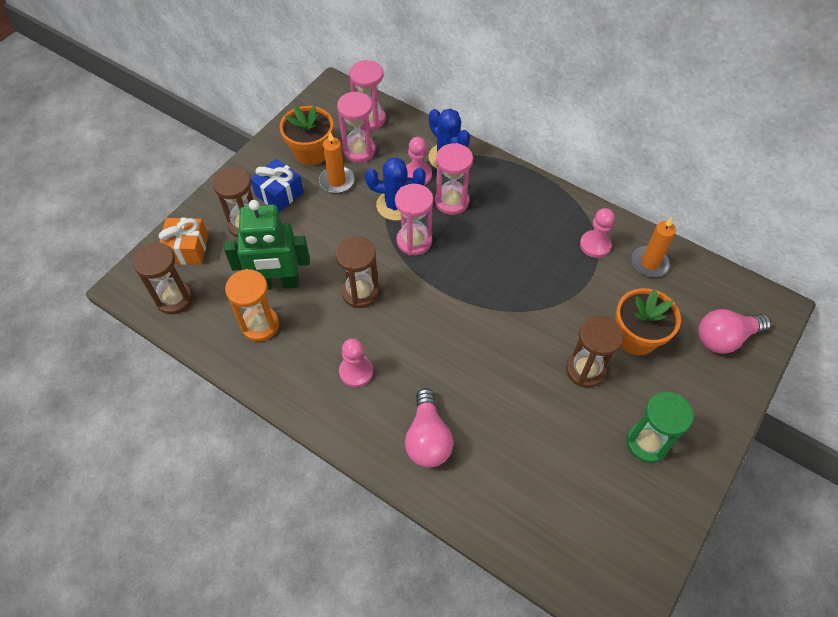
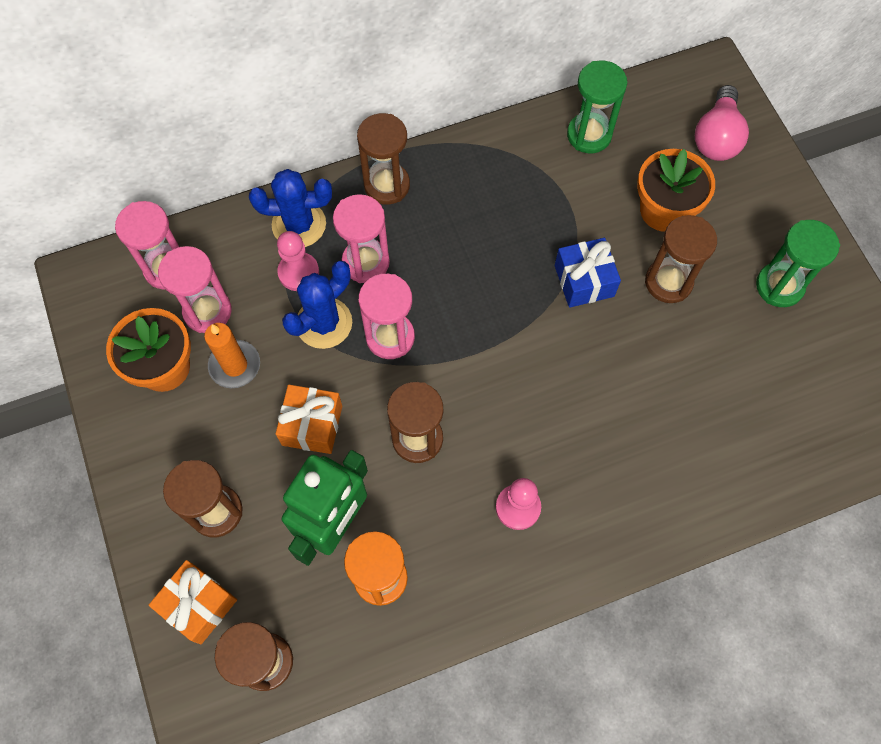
camera: 55 degrees left, 10 degrees up
(279, 194) = (199, 443): blue gift -> blue gift (584, 281)
(329, 237) = (312, 425): none -> orange gift
(427, 438) = (647, 484): pink light bulb -> none
(511, 182) = (387, 185): none -> brown hourglass
(595, 245) = (531, 166): pink pawn -> none
(649, 263) = (589, 135): orange candle -> green hourglass

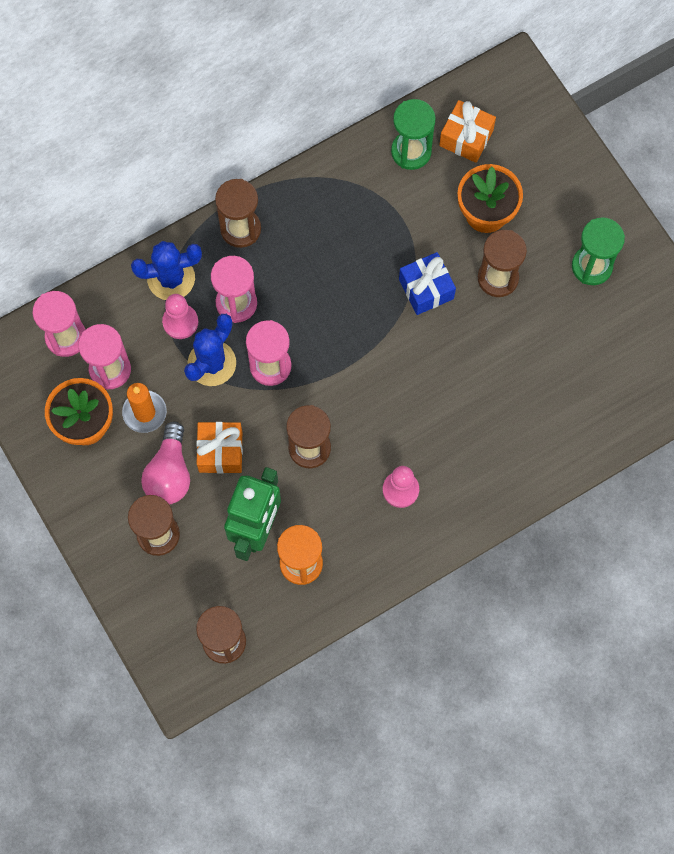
camera: 10 degrees left, 5 degrees up
(198, 605) = (161, 609): orange gift -> orange gift (466, 138)
(716, 137) = (524, 136): pink light bulb -> pink light bulb (169, 473)

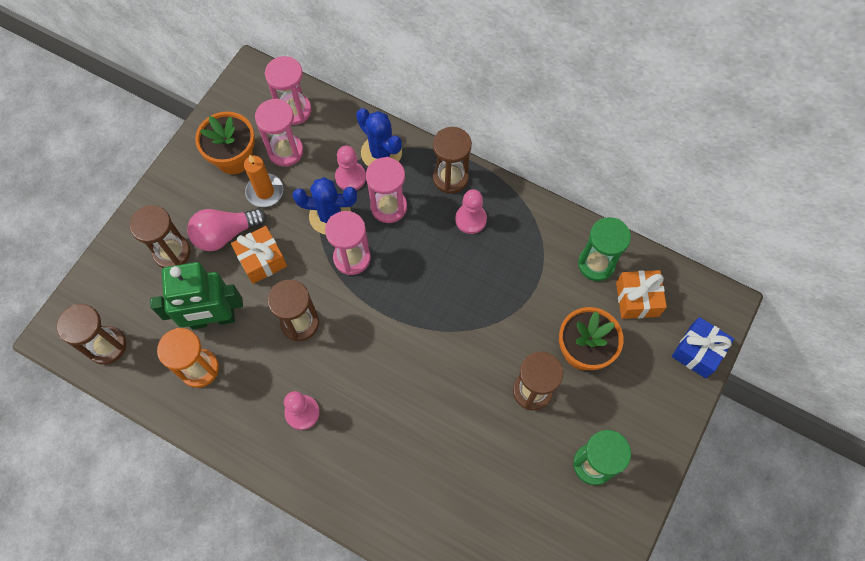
camera: 60 degrees right, 5 degrees down
(297, 235) = (470, 219): none -> pink pawn
(426, 289) = (487, 339): blue gift -> blue gift (698, 352)

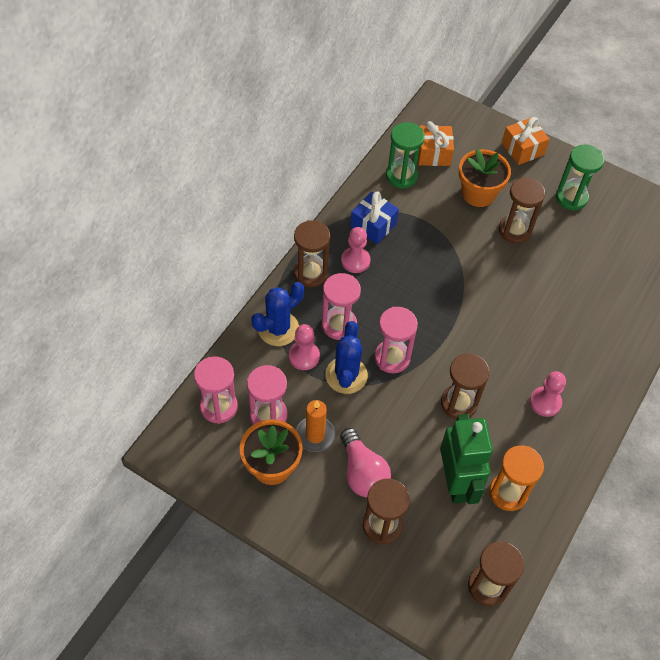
camera: 90 degrees left, 10 degrees down
(262, 260) = (393, 437): orange gift -> orange gift (522, 149)
(698, 352) = (477, 123): blue gift -> blue gift (373, 225)

